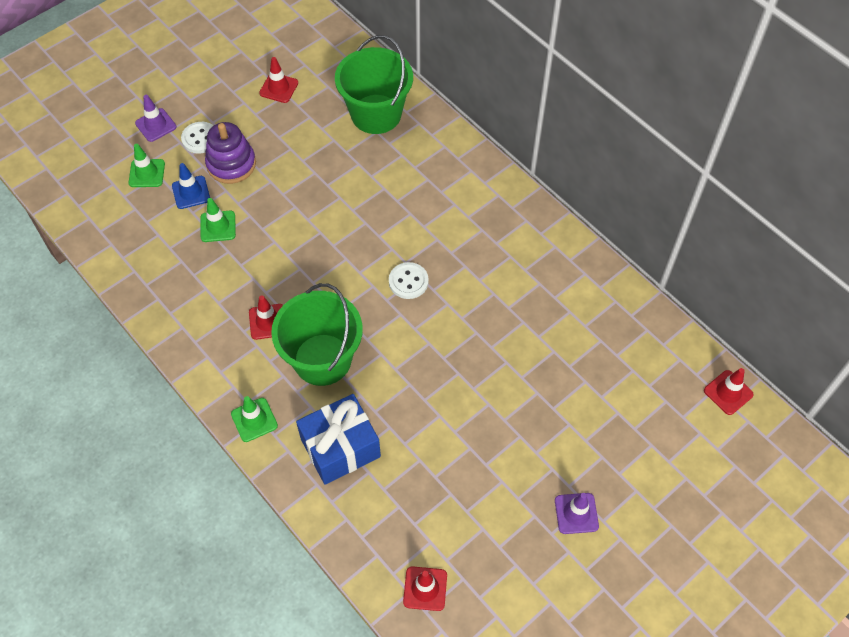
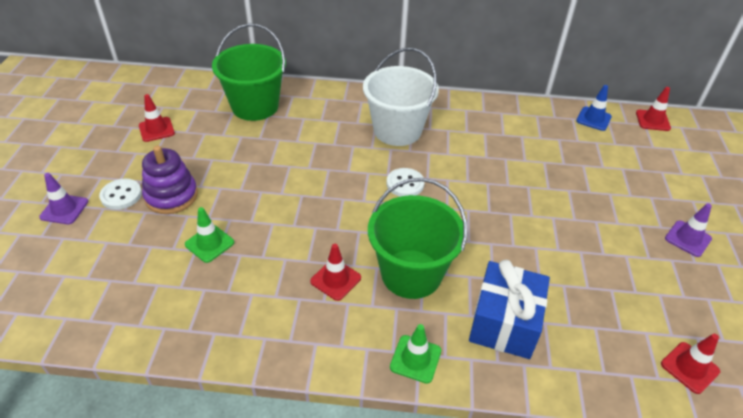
camera: 45 degrees left, 15 degrees down
(147, 173) = (93, 247): green traffic cone -> none
(191, 192) = (155, 235): blue traffic cone -> blue traffic cone (593, 119)
(465, 224) = (397, 130): none -> white bucket

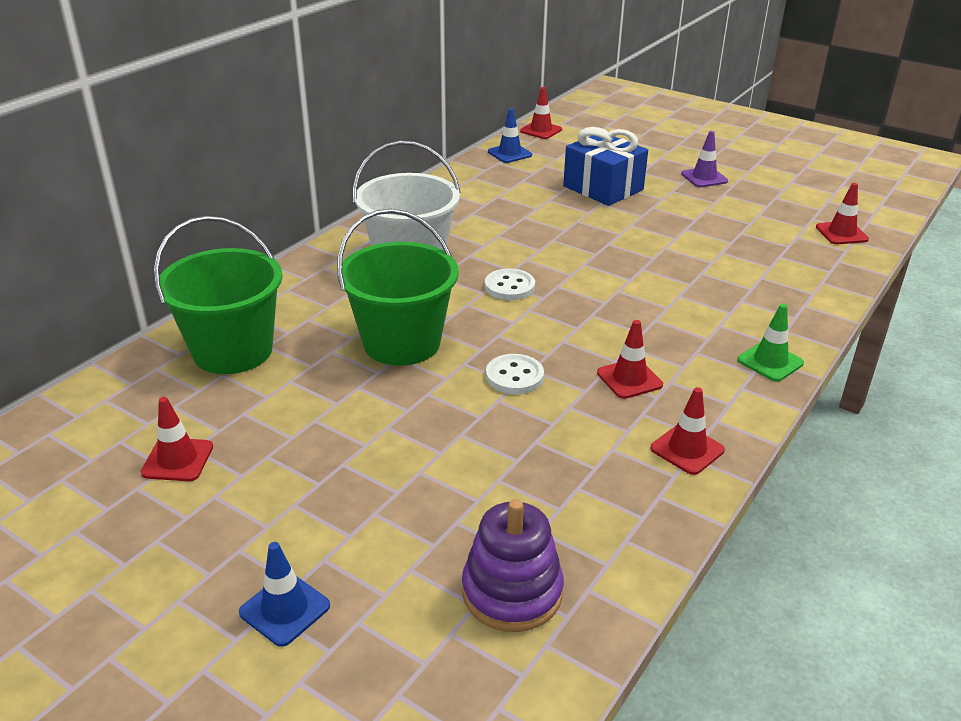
camera: 60 degrees left, 10 degrees down
(64, 209) = (285, 609): purple traffic cone -> blue traffic cone
(121, 195) = (311, 532): white button -> white button (514, 376)
(171, 196) = (362, 478): purple stacking toy -> purple stacking toy (512, 592)
(209, 243) = (494, 463): green traffic cone -> none
(271, 335) = (687, 449): none -> red traffic cone
(411, 274) = (653, 327): green bucket -> green bucket (402, 343)
(504, 323) = (750, 297): blue gift -> blue gift (603, 188)

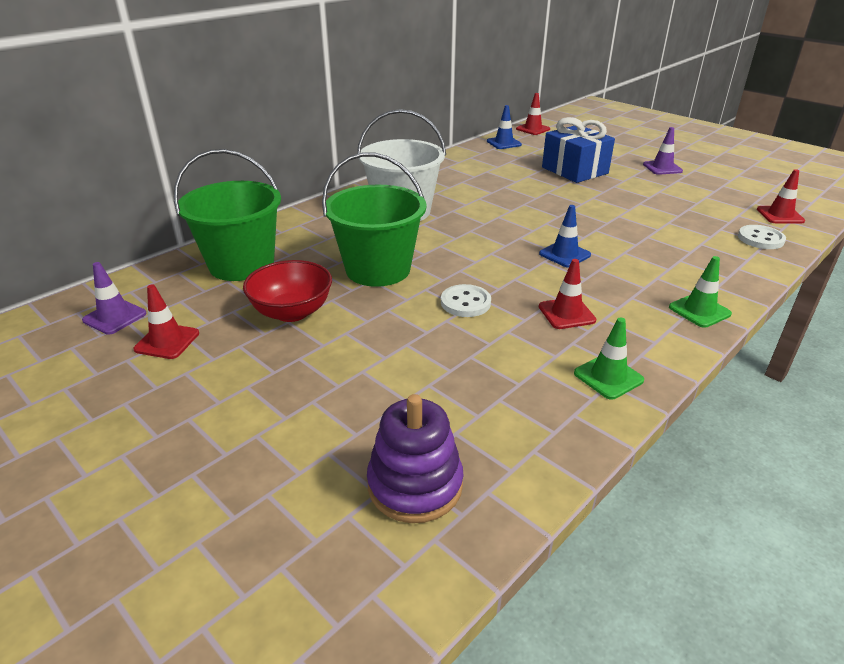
camera: 10 degrees right, 0 degrees up
(99, 435) = (115, 317): none -> purple traffic cone
(285, 609) = (207, 474): blue traffic cone -> blue traffic cone (564, 254)
(316, 407) = (292, 312): none -> red bowl
(509, 286) = (479, 235): white button -> white button (760, 239)
(687, 449) = (608, 377): red traffic cone -> green traffic cone

